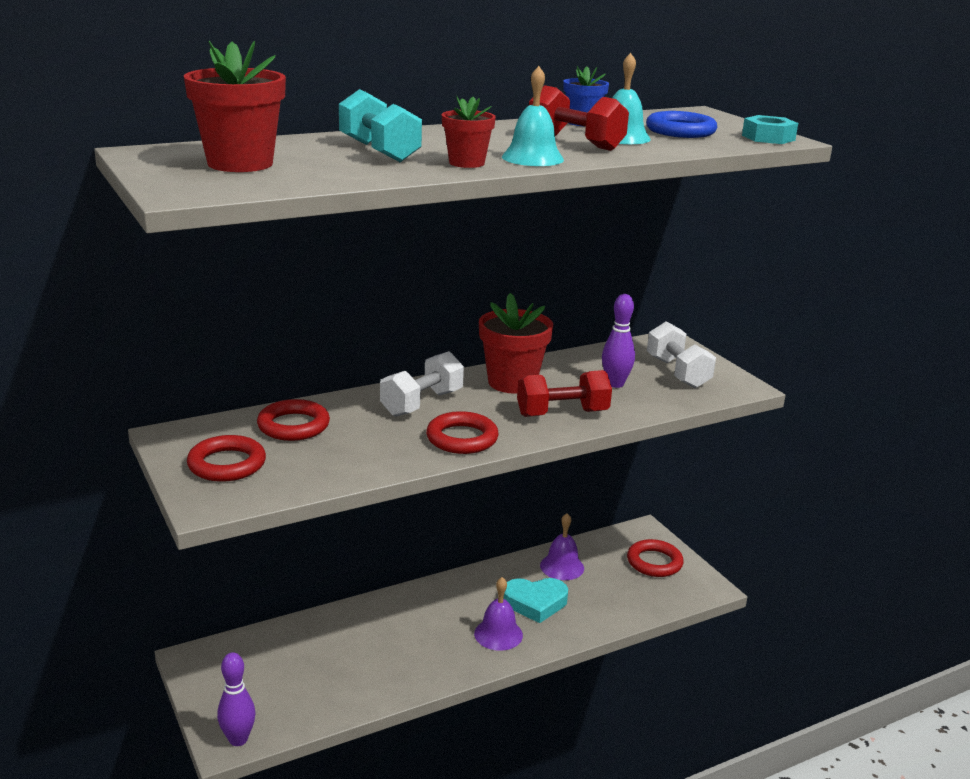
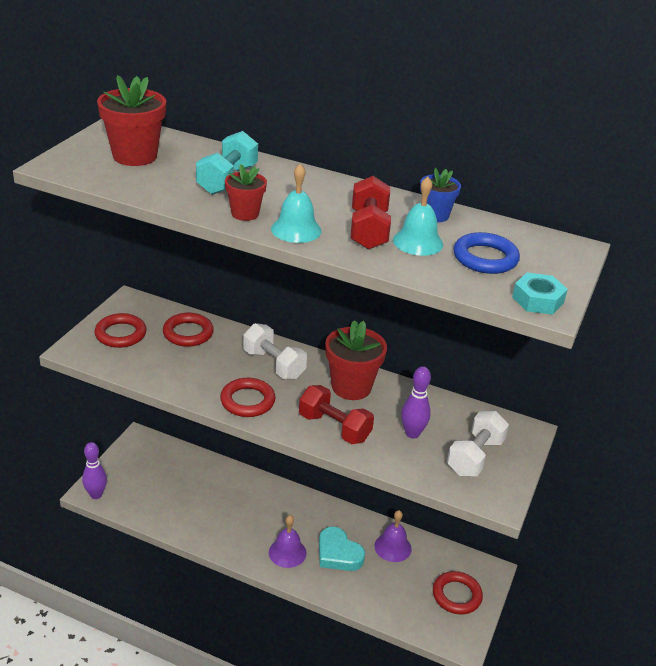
camera: 50 degrees right, 10 degrees up
(422, 403) = (273, 364): white dumbbell -> white dumbbell turned 45 degrees clockwise

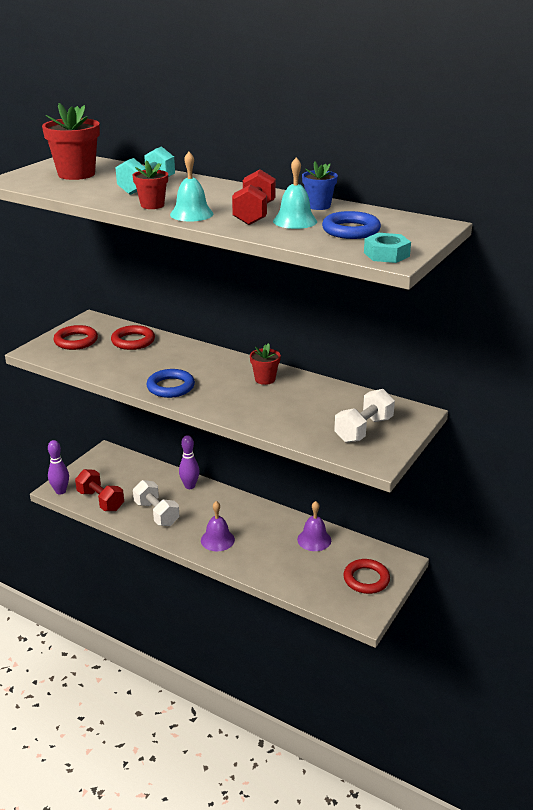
camera: 10 degrees right, 5 degrees down
(247, 401) = (170, 387): red ring -> blue ring
(273, 364) = (201, 363): white dumbbell -> white dumbbell (156, 513)
(334, 428) = (241, 406): red dumbbell -> red dumbbell (101, 501)
(338, 554) = (263, 542): turquoise heart -> none
(351, 387) = (265, 379): red flower pot -> red flower pot, size x0.58
(412, 433) = (310, 412): purple bowling pin -> purple bowling pin (190, 486)

